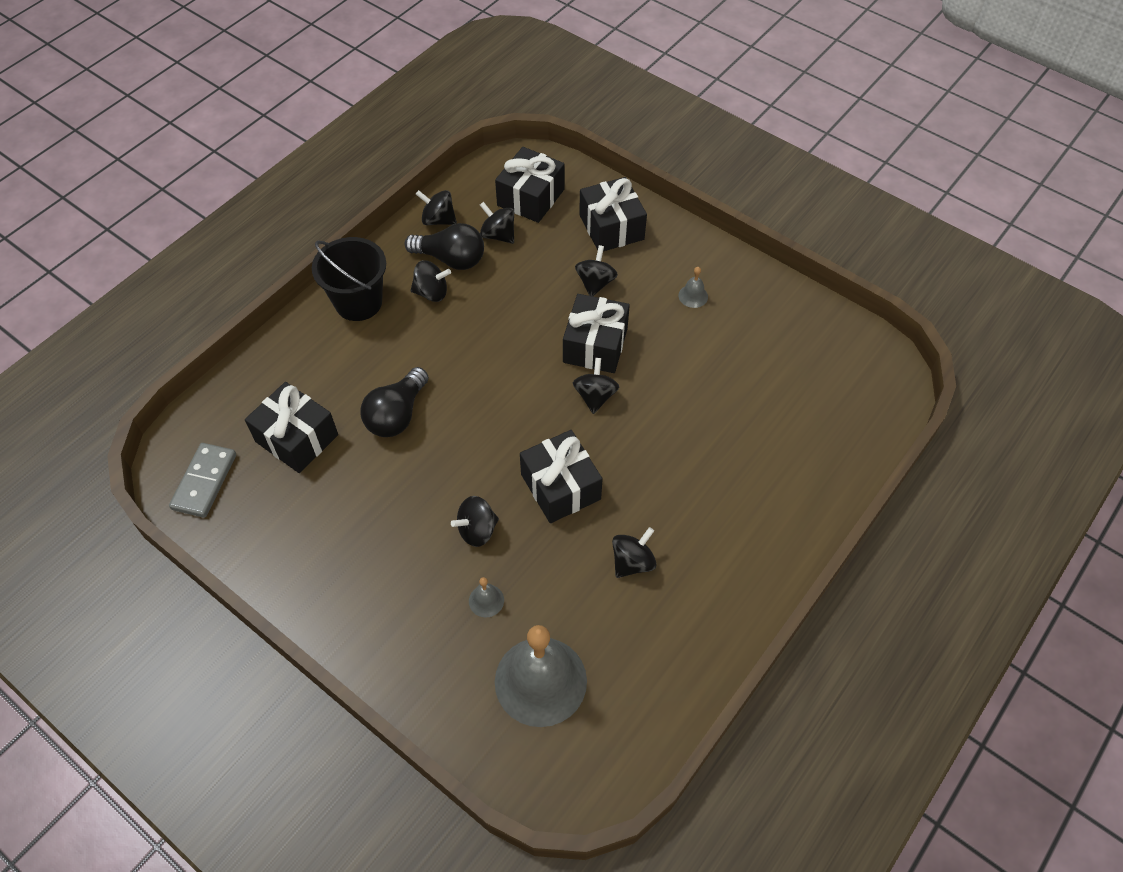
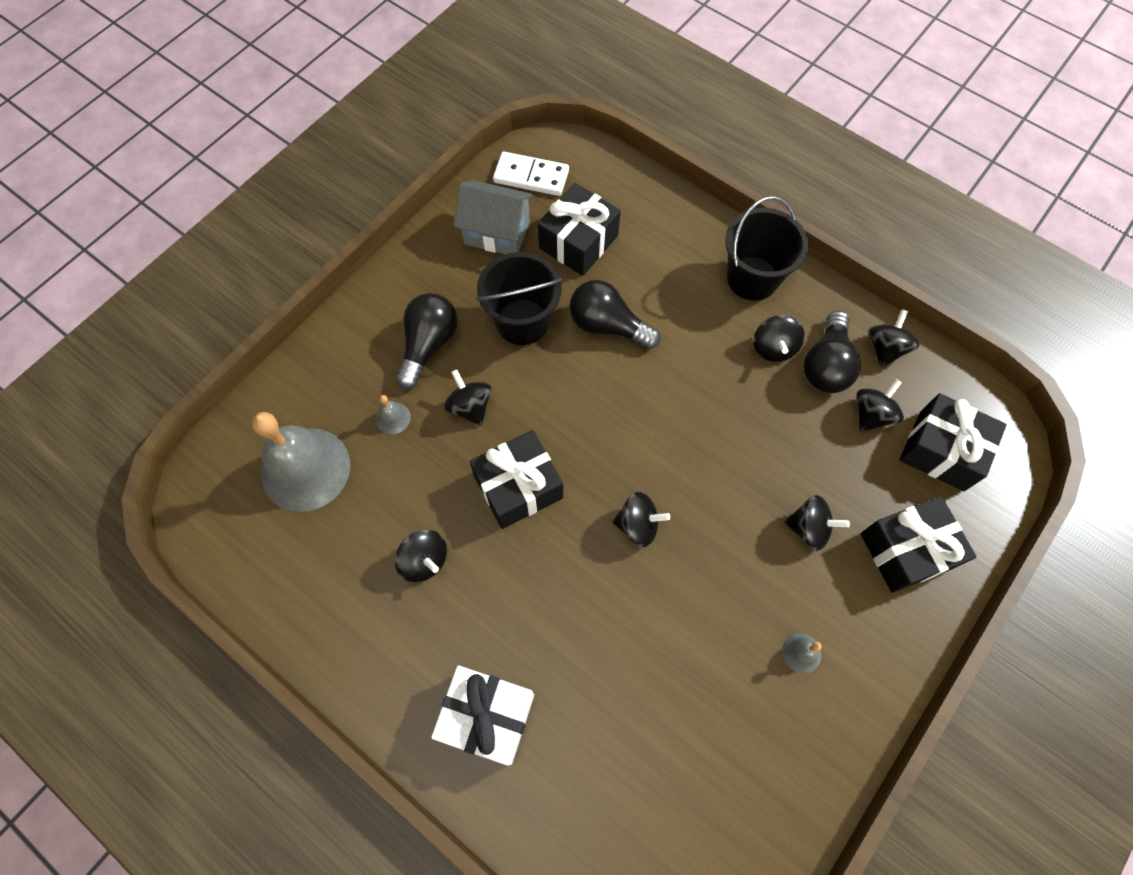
camera: 90 degrees right, 10 degrees up
(204, 482) = (531, 176): grey domino -> white domino
(273, 513) = (497, 232): none -> grey house
(385, 487) = (522, 322): none -> black bucket
(404, 572) = (428, 345): none -> black light bulb
(595, 345) = (712, 526): black gift -> none
(763, 506) = (487, 716): none -> white gift

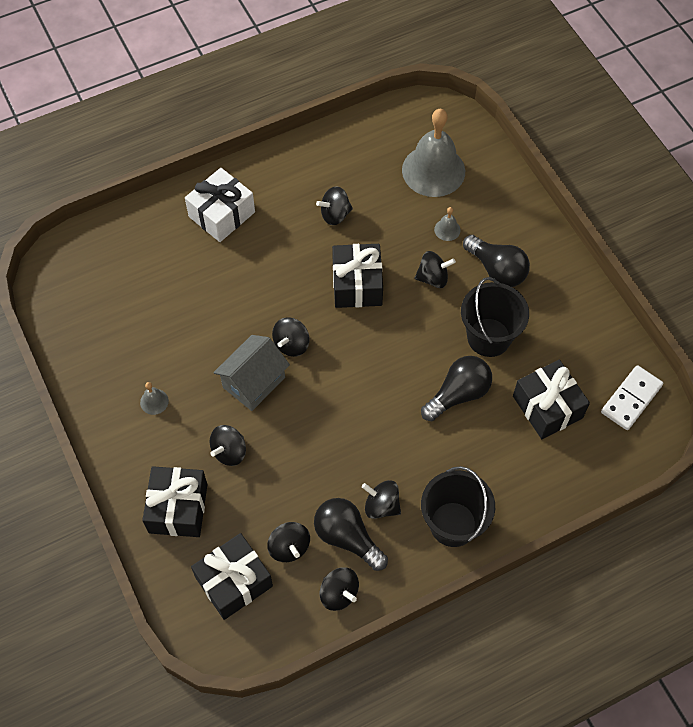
camera: 115 degrees right, 5 degrees down
(497, 232) = (581, 351): grey house -> grey house (254, 382)

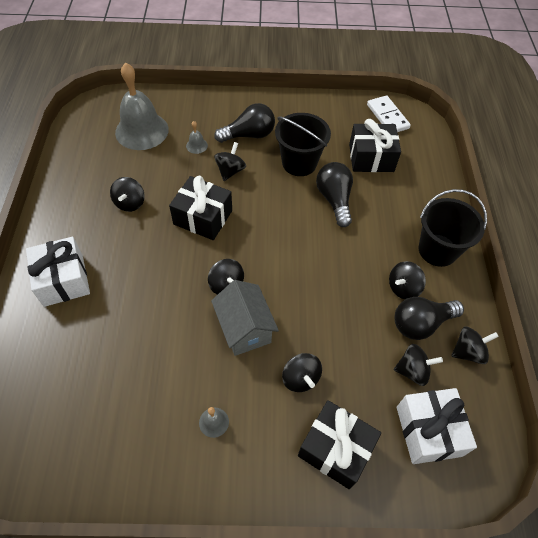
camera: 65 degrees left, 5 degrees down
(234, 582) = (428, 431): black gift -> white gift

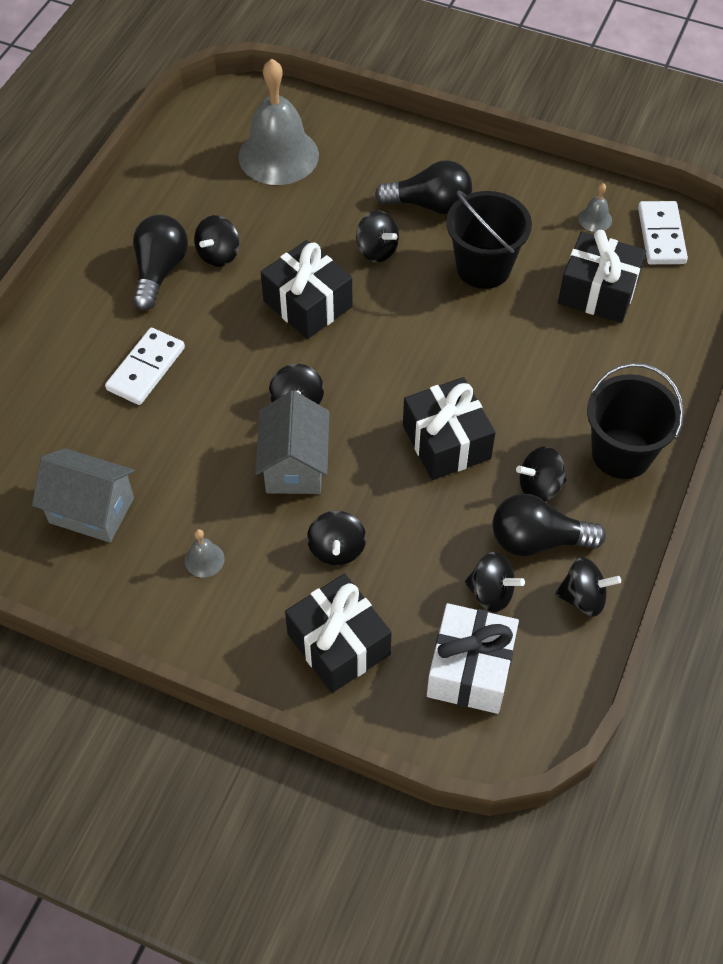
camera: 25 degrees right, 0 degrees up
(63, 280) = (94, 329): white gift -> none
(112, 296) = (146, 369): none -> white domino
(115, 416) = (91, 510): none -> grey house
(196, 145) = (346, 199): grey bell -> grey bell (595, 219)
(230, 171) = (376, 250): black spinning top -> black spinning top turned 90 degrees clockwise
(333, 278) = (446, 442): none -> black gift
(334, 200) = (507, 336): black light bulb -> black light bulb (159, 271)

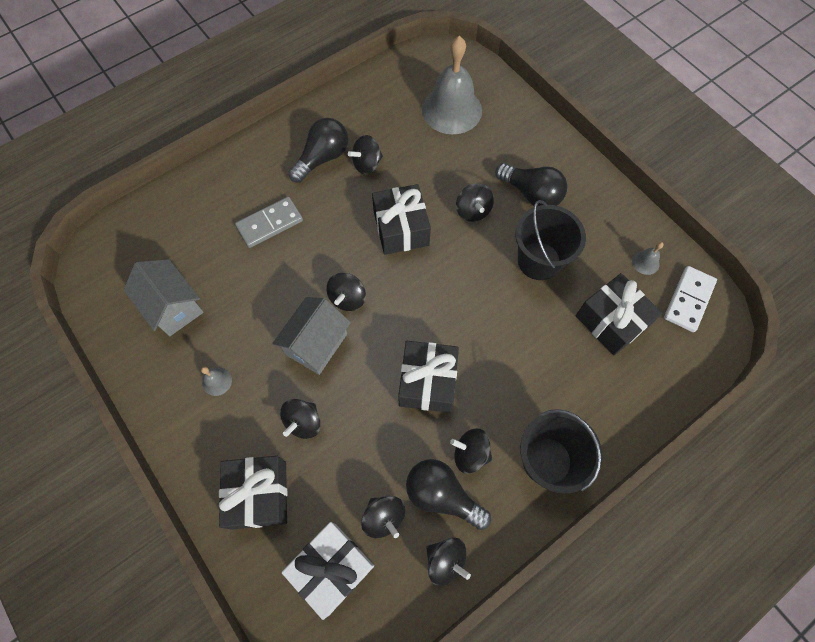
camera: 30 degrees right, 10 degrees up
(146, 369) = (270, 224): white domino -> grey domino

